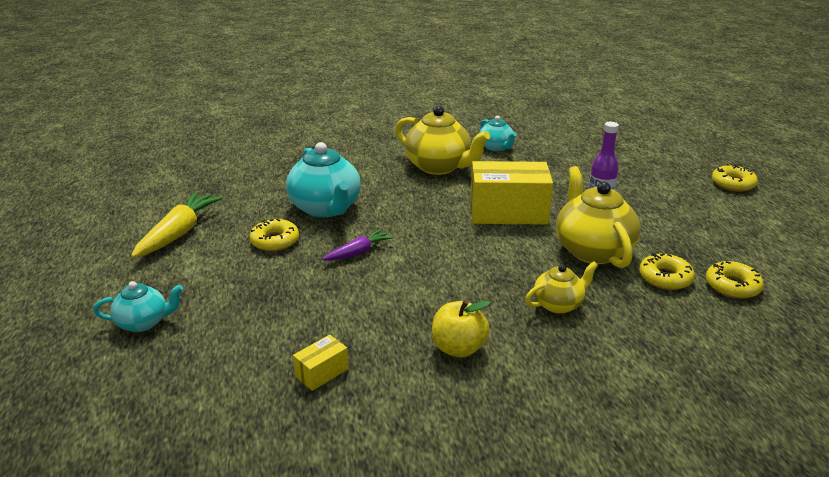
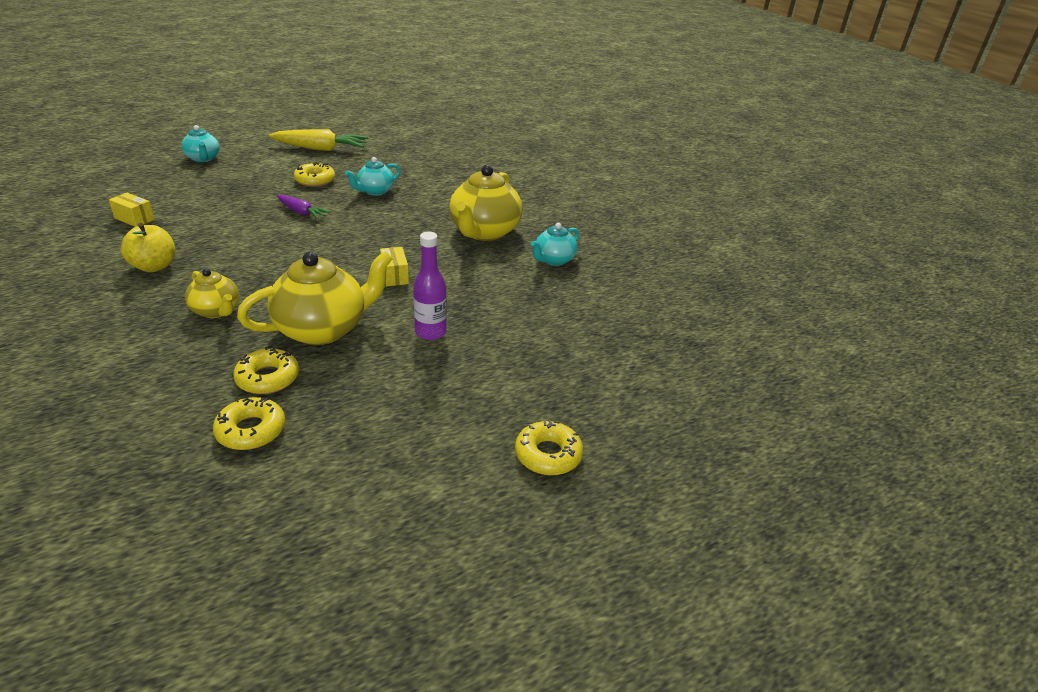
camera: 70 degrees right, 5 degrees up
(326, 208) = (375, 191): turquoise teapot -> turquoise teapot, size x0.56
(508, 212) = (394, 276): yellow box -> yellow box, size x0.45

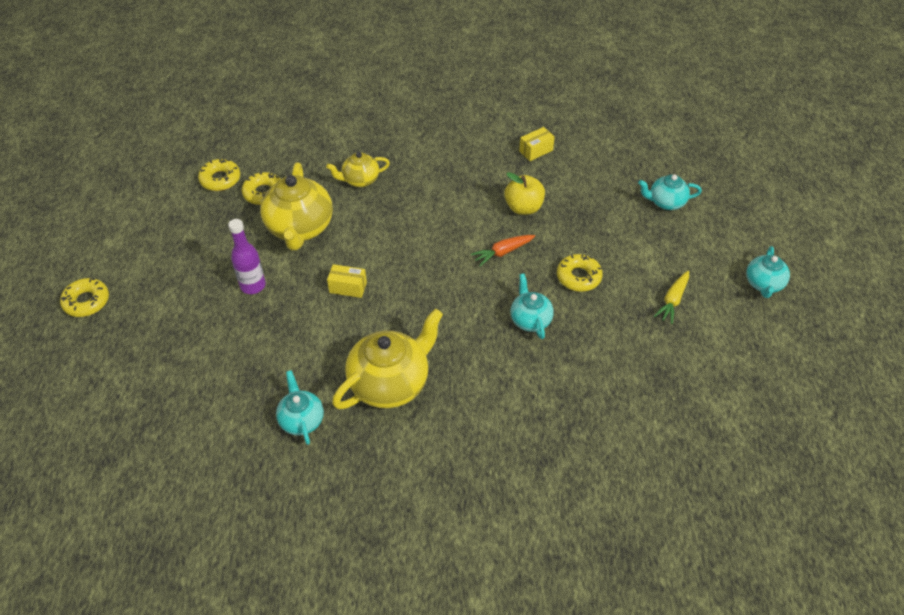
camera: 120 degrees right, 15 degrees up
(154, 266) = (445, 156): yellow apple -> yellow apple (523, 207)
(286, 125) = (763, 284): none -> turquoise teapot
(302, 212) = (502, 252): purple carrot -> orange carrot
(321, 149) = (672, 300): yellow carrot -> yellow carrot, size x0.59
(484, 232) = (390, 383): yellow teapot -> yellow teapot turned 90 degrees clockwise

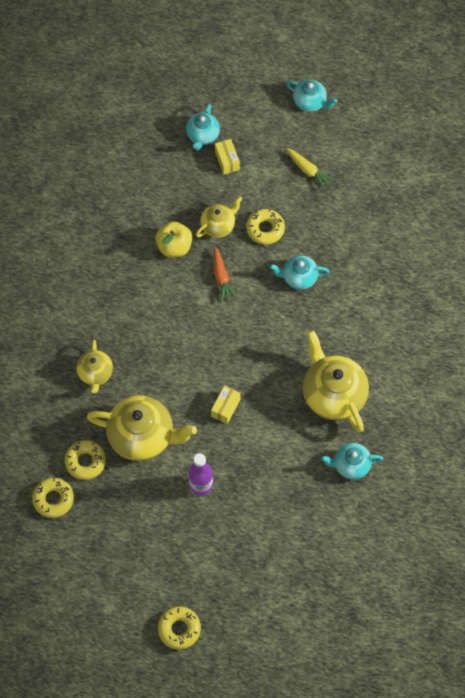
camera: 75 degrees left, 15 degrees up
(536, 150) = (105, 215): yellow box -> yellow box (227, 161)
(564, 237) = (218, 225): none -> yellow teapot

